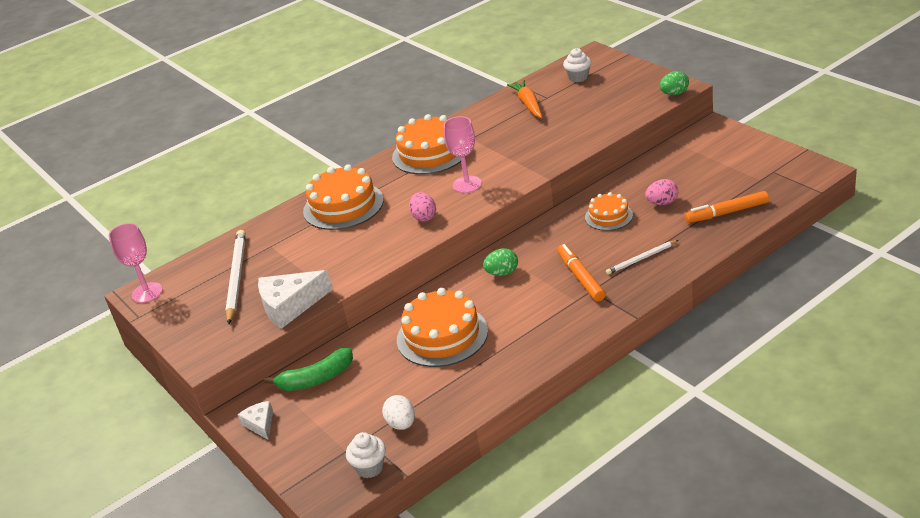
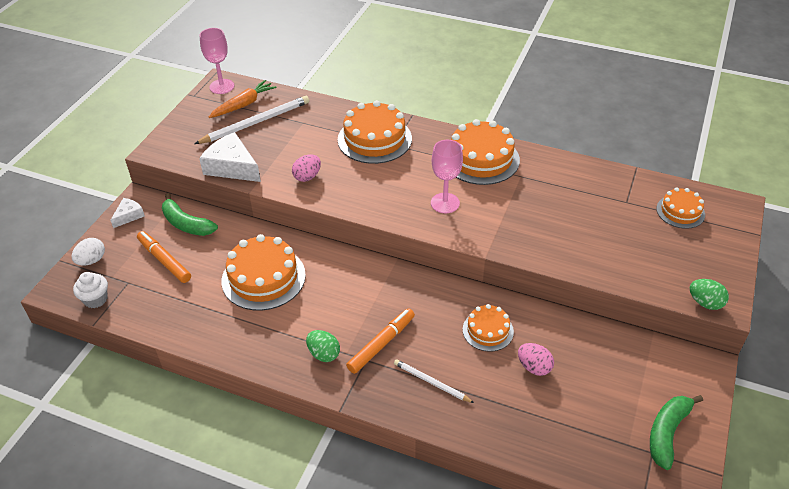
camera: 55 degrees right, 10 degrees up
(401, 424) = (149, 297): white egg -> white egg (91, 260)
(424, 217) = (382, 195): pink egg -> pink egg (307, 177)
(502, 273) = (363, 284): green egg -> green egg (323, 354)
(528, 104) = (604, 193): orange carrot -> orange carrot (243, 105)
(578, 77) = (680, 211): white cupcake -> orange cake
(726, 213) = (547, 432): orange marker -> orange marker (164, 260)
(760, 160) = (667, 433): none -> green banana

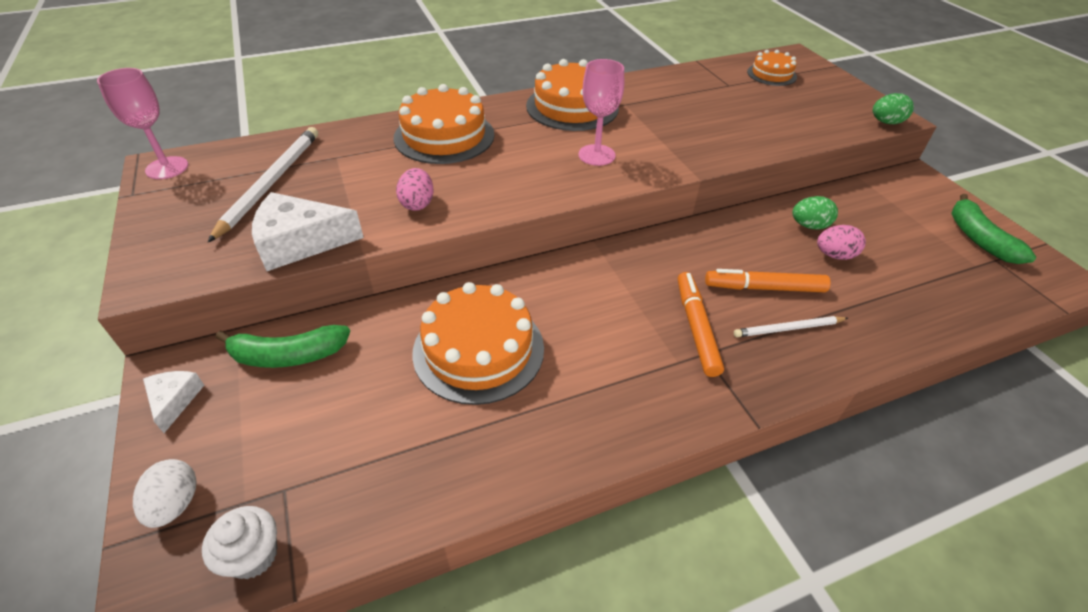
camera: 45 degrees left, 0 degrees up
(164, 260) = (310, 420): orange marker -> orange marker (764, 288)
(243, 105) = (227, 173): orange carrot -> none
(323, 354) = (658, 381): green egg -> green egg (809, 226)
(488, 330) = (758, 251): orange cake -> none

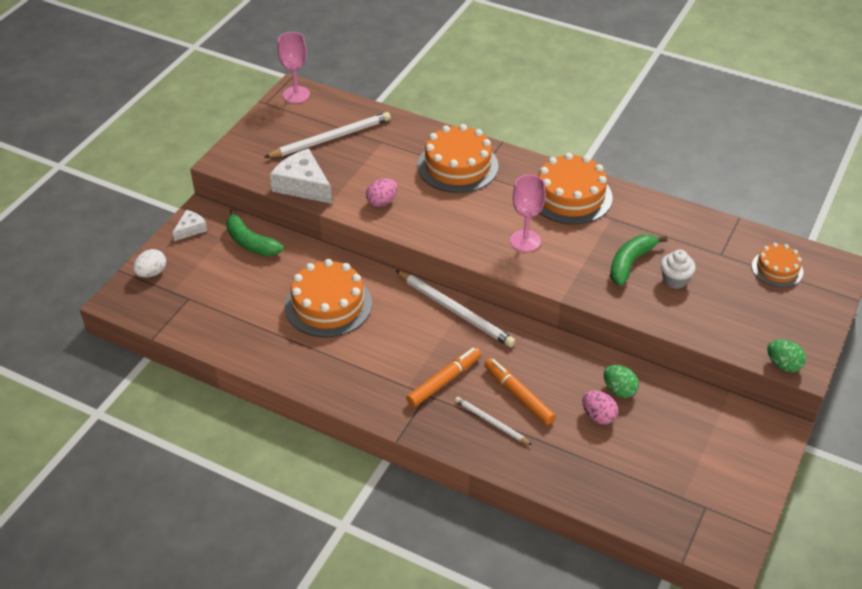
camera: 50 degrees right, 0 degrees up
(253, 555) = (155, 313): white cupcake -> white cupcake (674, 280)
(603, 261) = (455, 311): none -> white pencil
(979, 239) = (724, 490): green banana -> green banana (630, 263)

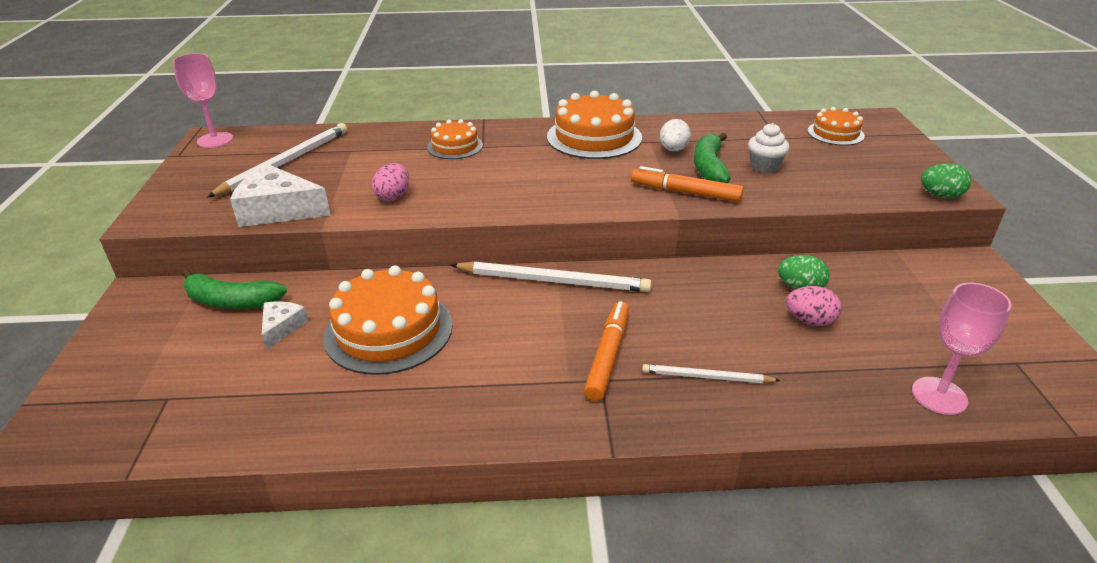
camera: 30 degrees left, 10 degrees down
(151, 273) = (86, 388): white egg -> white egg (673, 150)
(190, 229) = (129, 315): white cheese -> white cheese (282, 327)
(457, 166) = (455, 146): orange cake -> orange cake, size x0.57
(518, 395) = (706, 335): orange marker -> orange marker (685, 192)
(525, 241) = (587, 181): pink goblet -> pink goblet (939, 396)

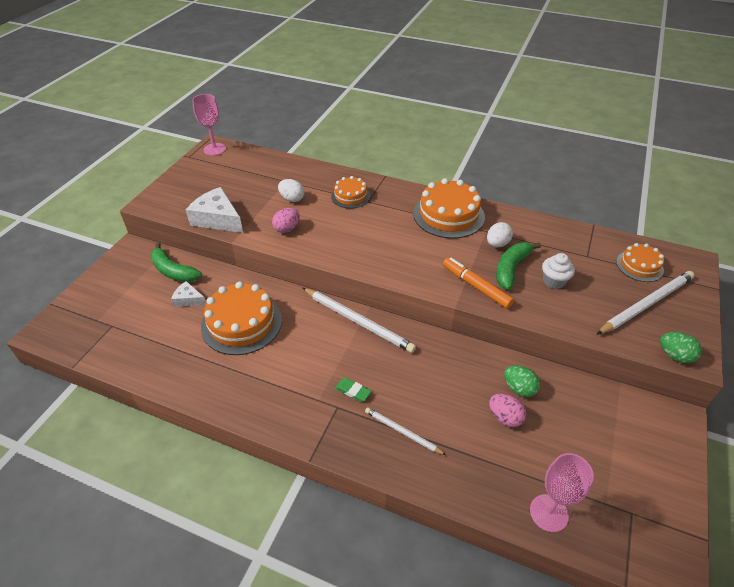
camera: 25 degrees right, 10 degrees up
(282, 327) = (188, 299): white cheese -> white cheese turned 105 degrees counterclockwise
(285, 162) = (243, 180): white pencil -> white pencil (646, 304)
(375, 166) = (292, 199): none -> white egg
(607, 356) = (353, 391): orange marker -> green eraser

